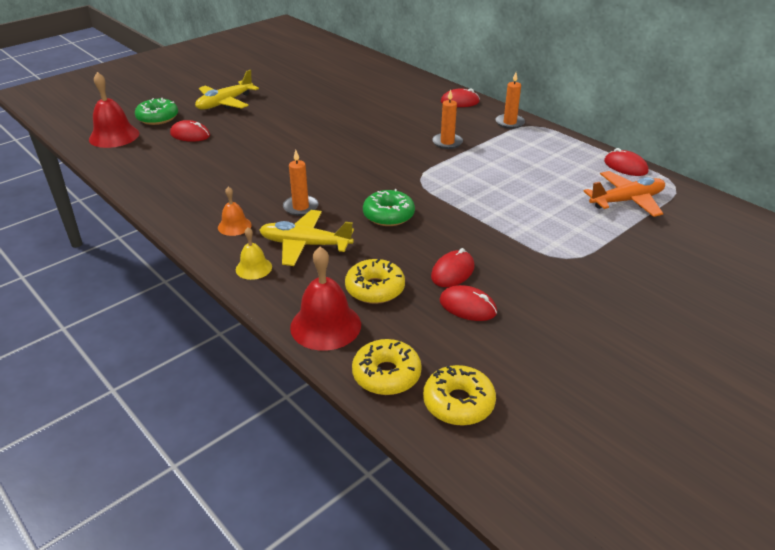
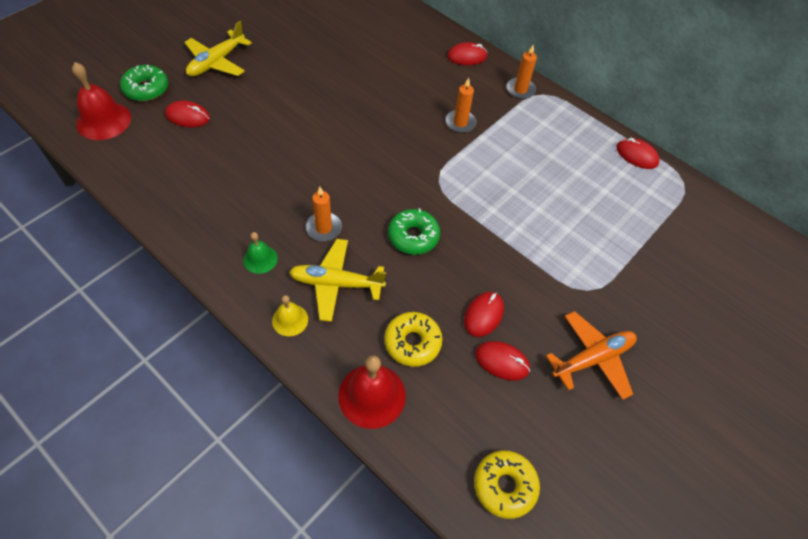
camera: 10 degrees left, 20 degrees up
(234, 226) = (260, 259): orange bell -> green bell
(386, 375) = (436, 455): yellow donut -> none
(627, 201) = (639, 206): orange plane -> orange plane (592, 358)

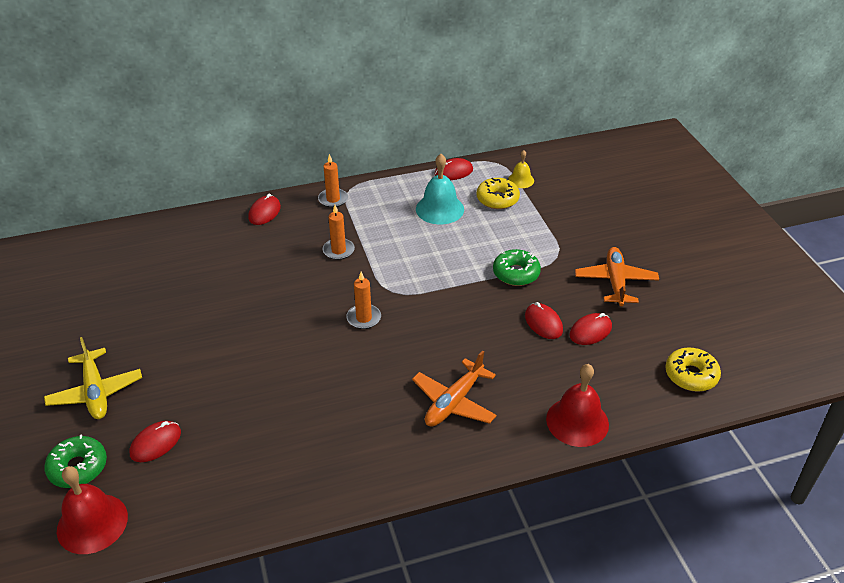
camera: 55 degrees left, 15 degrees down
(260, 259) = (390, 446): green bell -> none
(290, 320) = (471, 449): yellow bell -> yellow bell (521, 180)
(324, 228) = (387, 387): orange candle -> orange candle (364, 318)
(336, 283) = (454, 402): yellow plane -> orange plane
(412, 342) = (543, 376): yellow donut -> yellow donut (497, 199)
(413, 236) = (439, 332): green donut -> green donut (516, 273)
(574, 167) = (439, 209): none -> turquoise bell

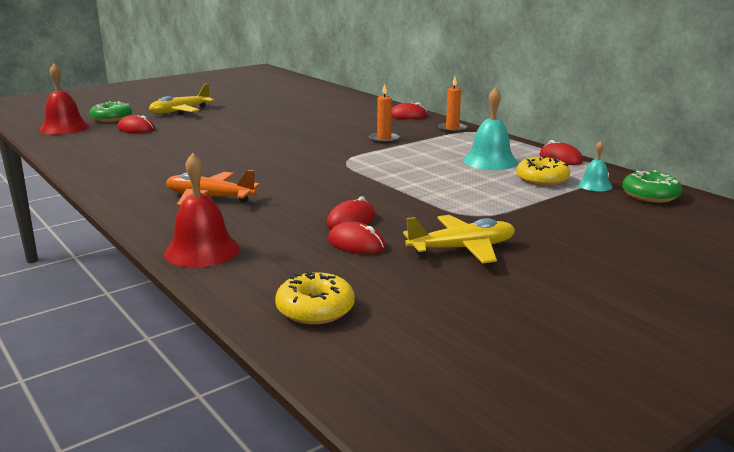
camera: 70 degrees right, 20 degrees down
(364, 318) = (302, 157): orange candle -> none
(516, 273) = (422, 200): green donut -> green donut (650, 195)
(521, 180) = (594, 185): yellow bell -> turquoise bell
(615, 282) = (462, 249): orange plane -> yellow plane

